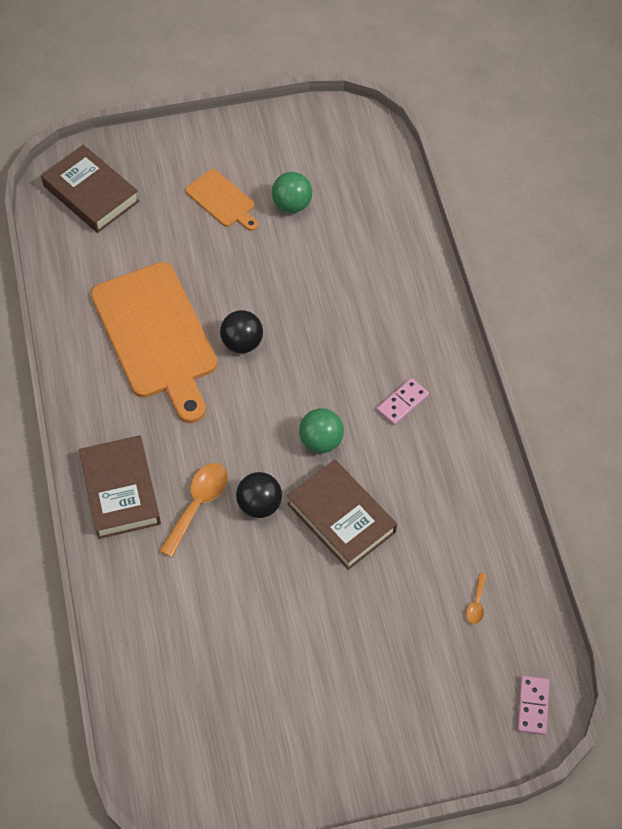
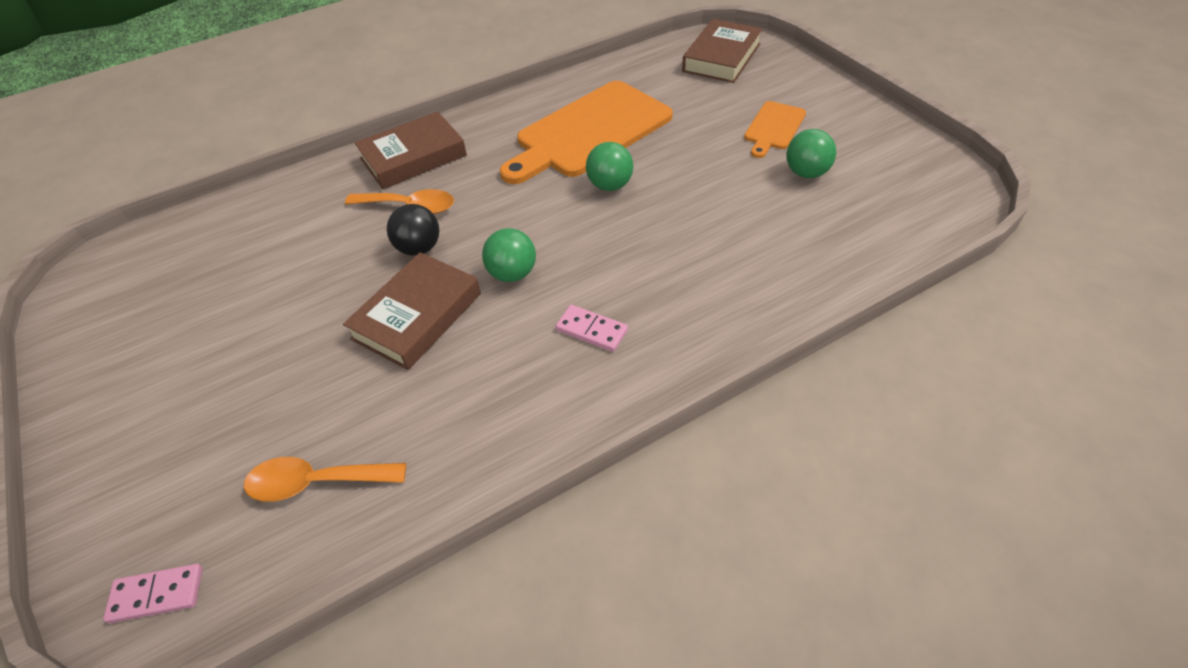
camera: 75 degrees right, 10 degrees down
(242, 343) = (610, 185): black ball -> green ball
(476, 604) = (315, 482): orange spoon -> orange spoon, size x2.00

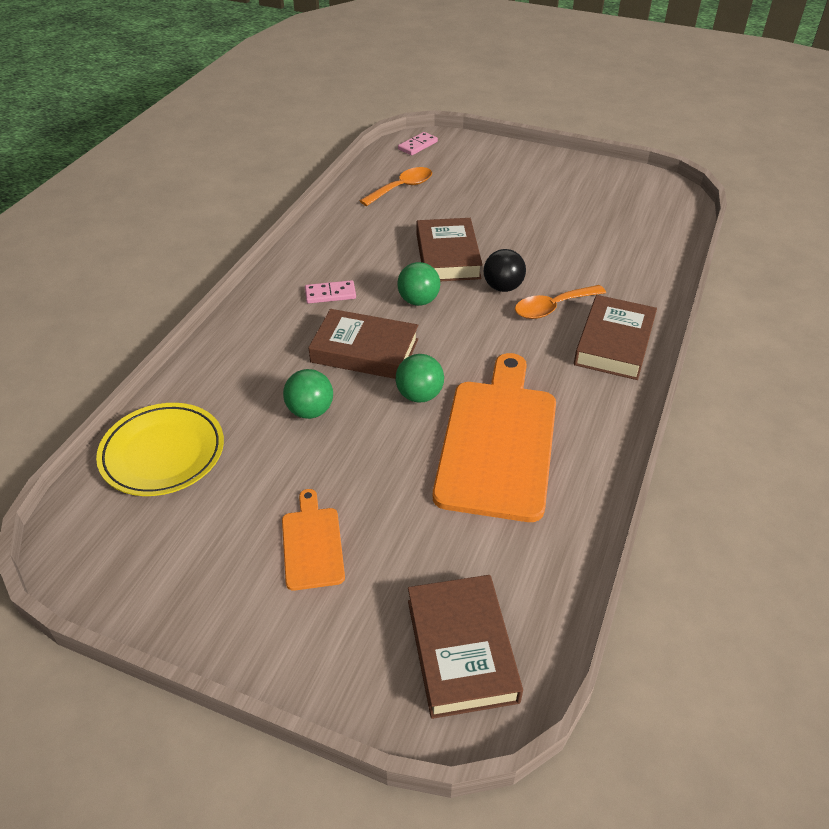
camera: 140 degrees right, 5 degrees down
(617, 244) = (364, 351): none -> brown book
(806, 173) = (245, 495): green ball -> green ball (310, 411)
(865, 231) = (163, 453): none -> yellow plate

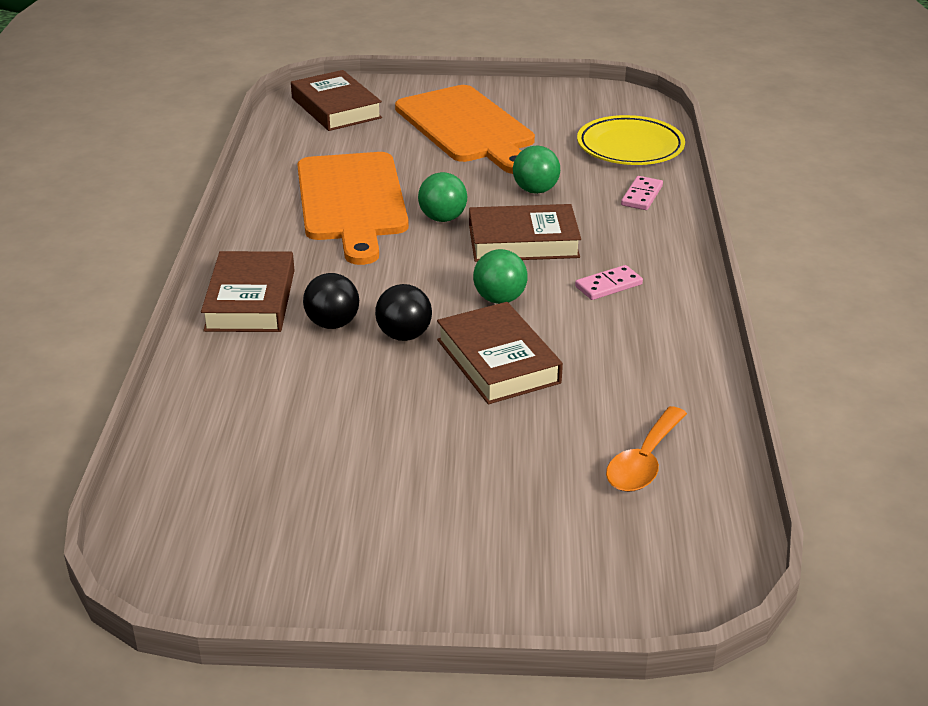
camera: 160 degrees right, 10 degrees down
(312, 544) = (467, 128): orange cutting board -> orange cutting board, size x2.07
(418, 145) = (692, 573): pink domino -> pink domino (641, 196)
(552, 308) = (332, 324): orange spoon -> black ball

